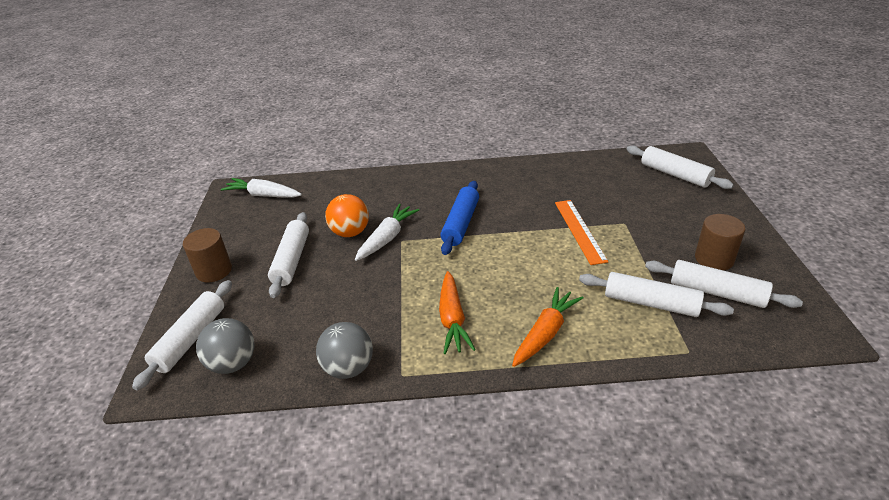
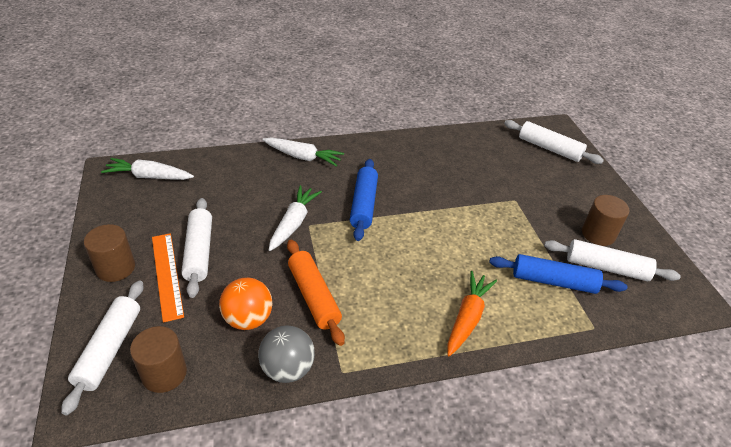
camera: 15 degrees left, 5 degrees up
(233, 363) = (164, 373): grey ball -> brown cylinder
(350, 232) = (254, 218): orange ball -> orange ball (248, 319)
(390, 304) = (313, 296): none -> orange rolling pin
(410, 180) = (303, 157): none -> white carrot
(452, 319) = (378, 308): orange carrot -> none
(579, 230) = (476, 209): orange ruler -> orange ruler (167, 275)
(651, 303) = (553, 281): white rolling pin -> blue rolling pin

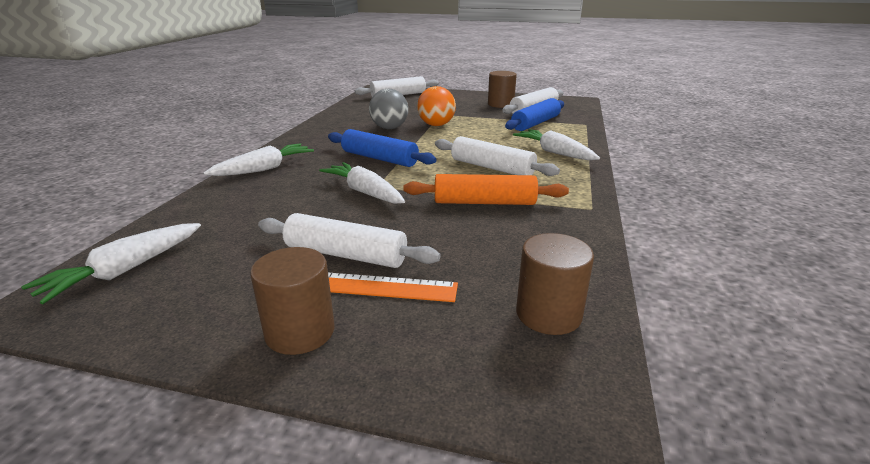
camera: 60 degrees left, 15 degrees down
(110, 349) = (476, 360): white rolling pin -> white rolling pin (492, 168)
(248, 319) = (491, 242): orange ball -> orange ball (436, 125)
(287, 369) = (576, 233): grey ball -> grey ball (389, 128)
(467, 318) = (554, 152): orange carrot -> white carrot

